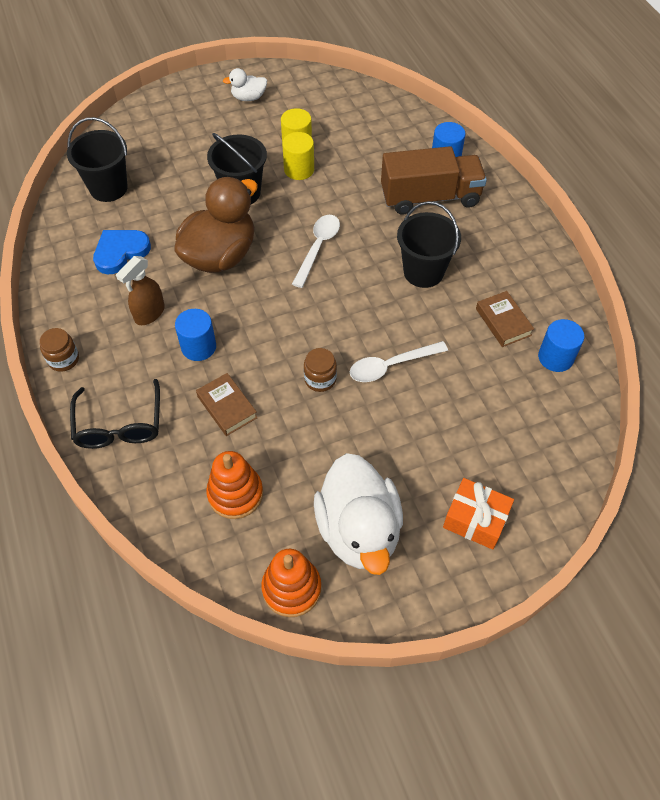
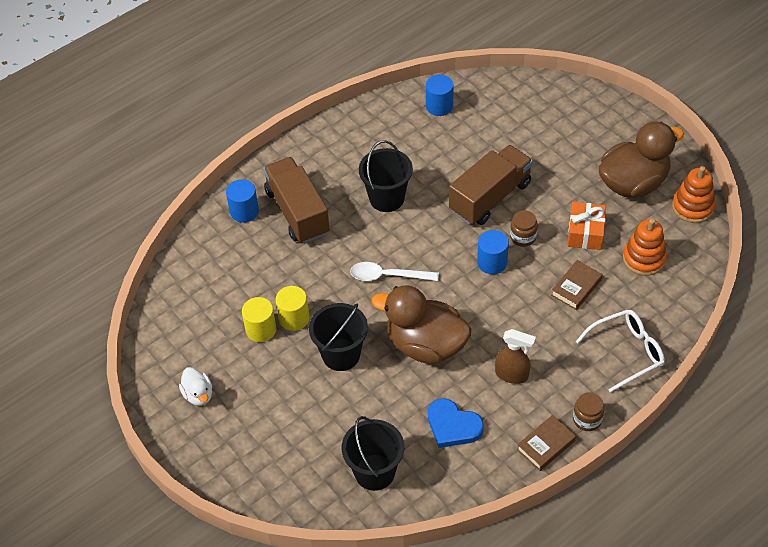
camera: 105 degrees left, 5 degrees down
(119, 425) = (626, 352): black glasses -> white glasses
(198, 347) = (529, 326): blue cylinder -> blue cylinder (492, 262)
(358, 530) = (633, 183): white duck -> brown duck
(391, 366) = (490, 197): white spoon -> brown truck
(475, 519) = (593, 126): orange gift -> orange gift (585, 233)
(503, 322) = (418, 140): brown book -> brown book (545, 445)

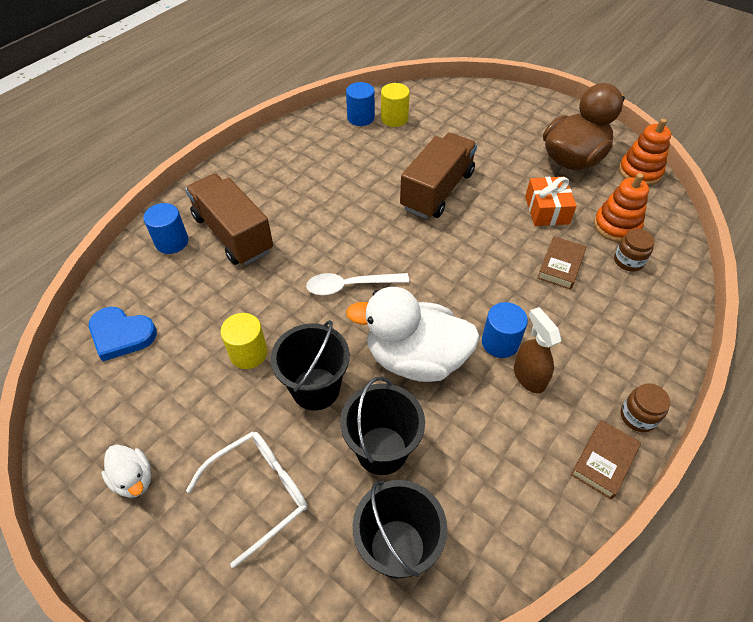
camera: 15 degrees left, 0 degrees up
(261, 329) = (209, 374): yellow cylinder -> yellow cylinder (394, 119)
(386, 198) = (329, 206): black bucket -> black bucket (382, 450)
(425, 345) = (415, 358): brown duck -> white duck
(453, 426) = (480, 457): blue heart -> blue heart (121, 335)
(492, 262) = (461, 254): blue cylinder -> blue cylinder (500, 342)
(512, 375) = (528, 376): brown spray bottle -> brown spray bottle turned 120 degrees counterclockwise
(523, 237) = (484, 223): brown jar -> brown jar (628, 261)
(626, 352) = (645, 327): white glasses -> white glasses (259, 492)

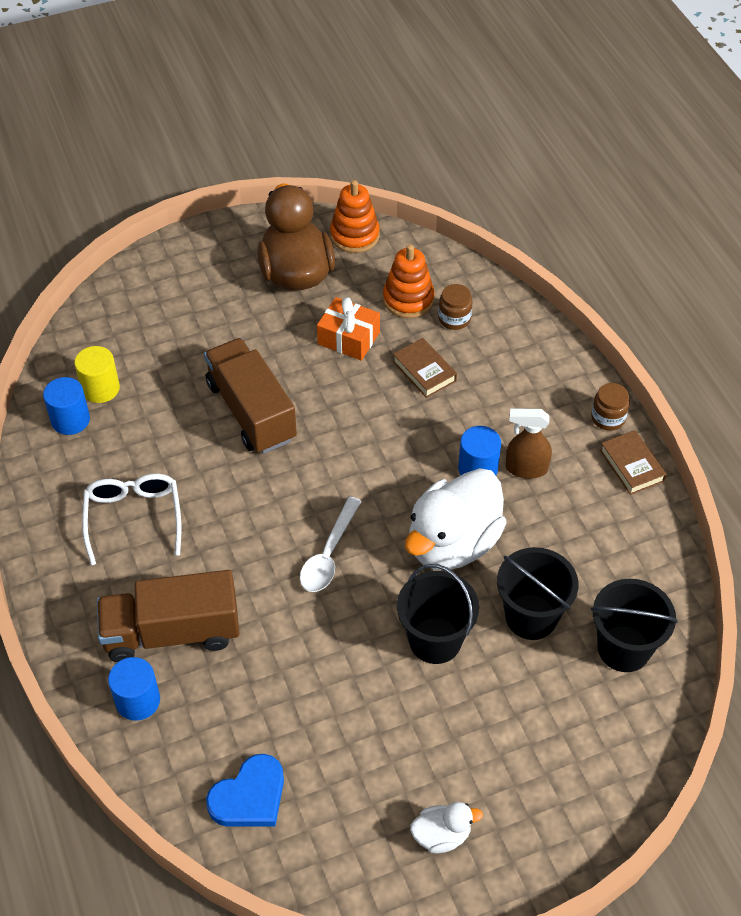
camera: 60 degrees left, 0 degrees up
(248, 353) = (355, 682): yellow cylinder -> none
(259, 492) = (517, 732): white glasses -> white glasses (133, 518)

